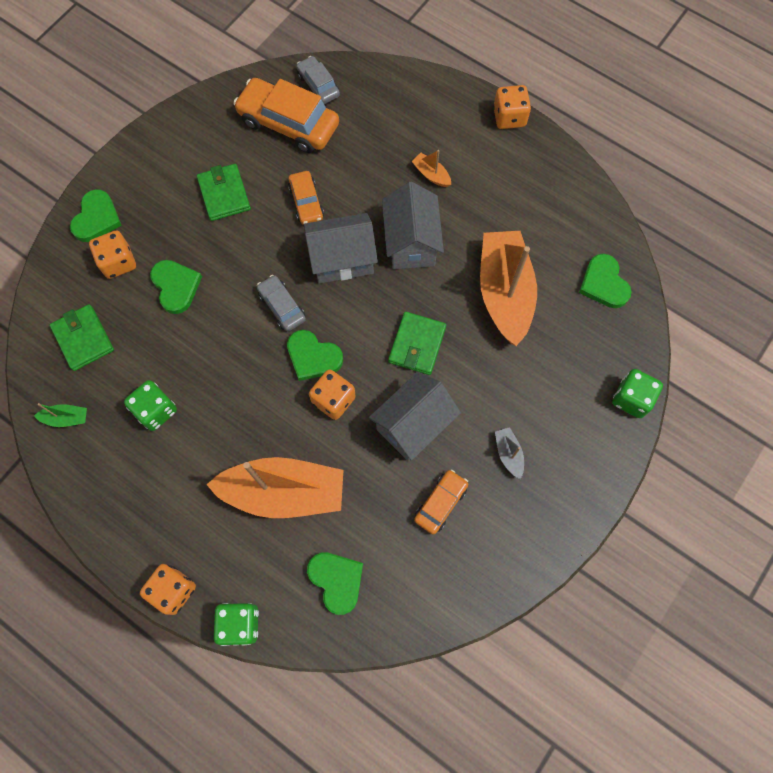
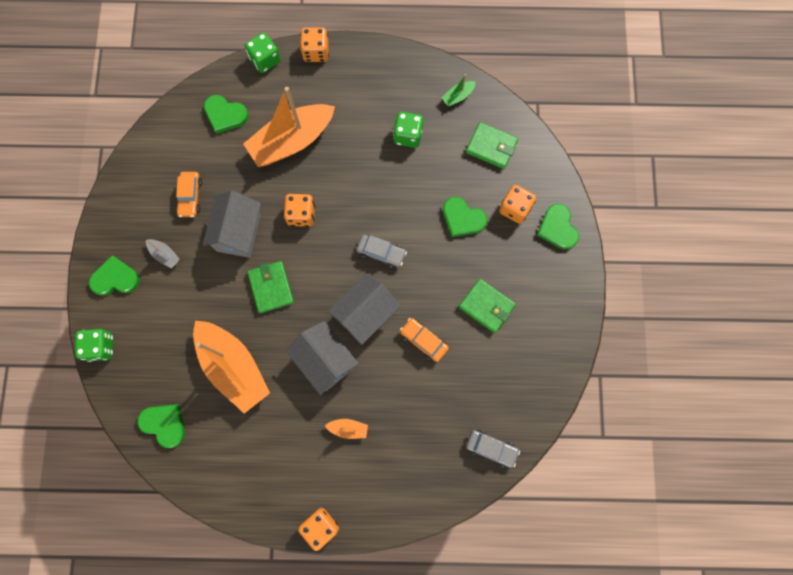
camera: 145 degrees right, 5 degrees up
(288, 123) = (487, 397): orange car -> none
(313, 357) = (335, 233): green heart -> green heart (115, 278)

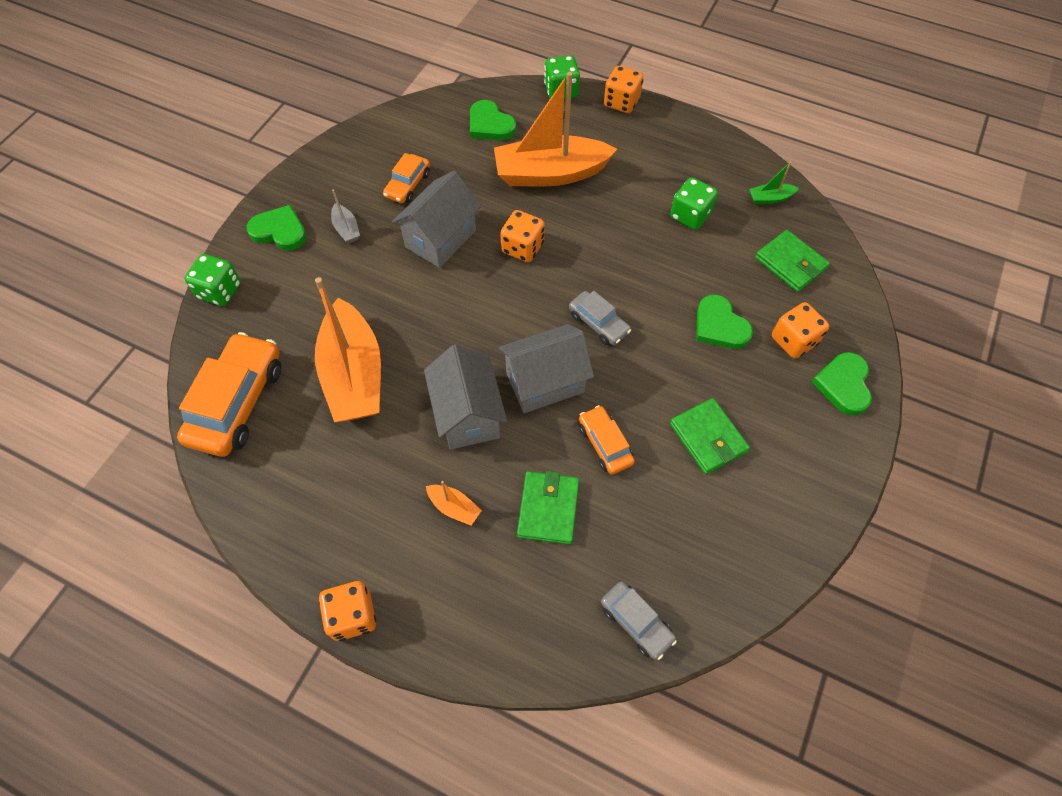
camera: 25 degrees right, 15 degrees down
(164, 424) = (237, 402): green heart -> orange car
(271, 287) = (446, 308): green wallet -> green wallet (548, 509)

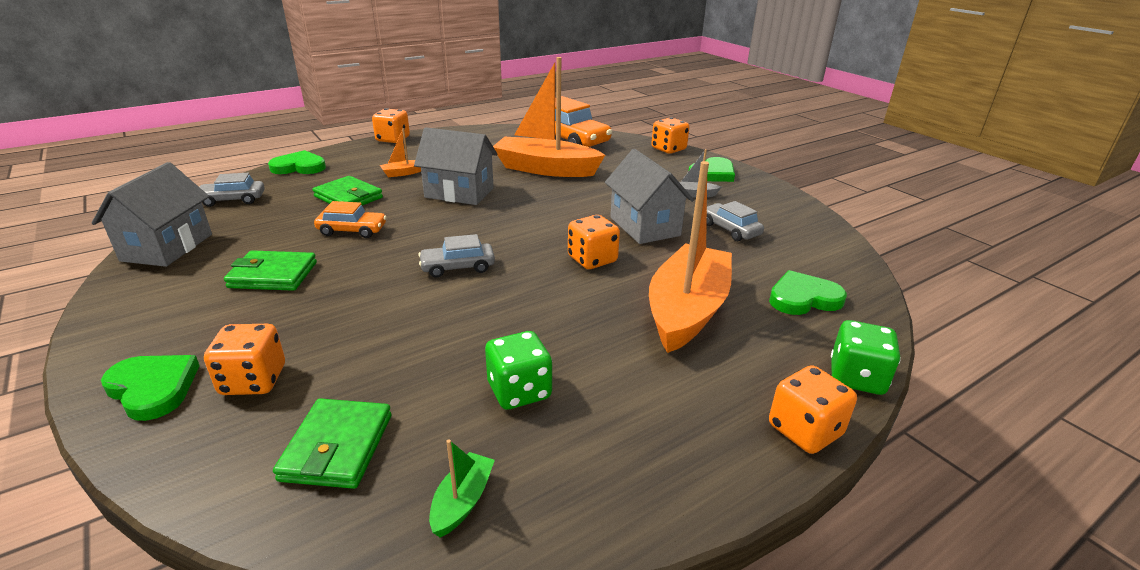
camera: 120 degrees right, 30 degrees down
(220, 291) = (668, 149): green dice -> orange dice
(408, 185) = (730, 229): orange car -> grey car
(545, 382) = (440, 225): grey house -> grey house (167, 247)
(720, 326) = (351, 335): green heart -> green heart (299, 167)
(790, 263) = (337, 447): green wallet -> green wallet turned 75 degrees counterclockwise

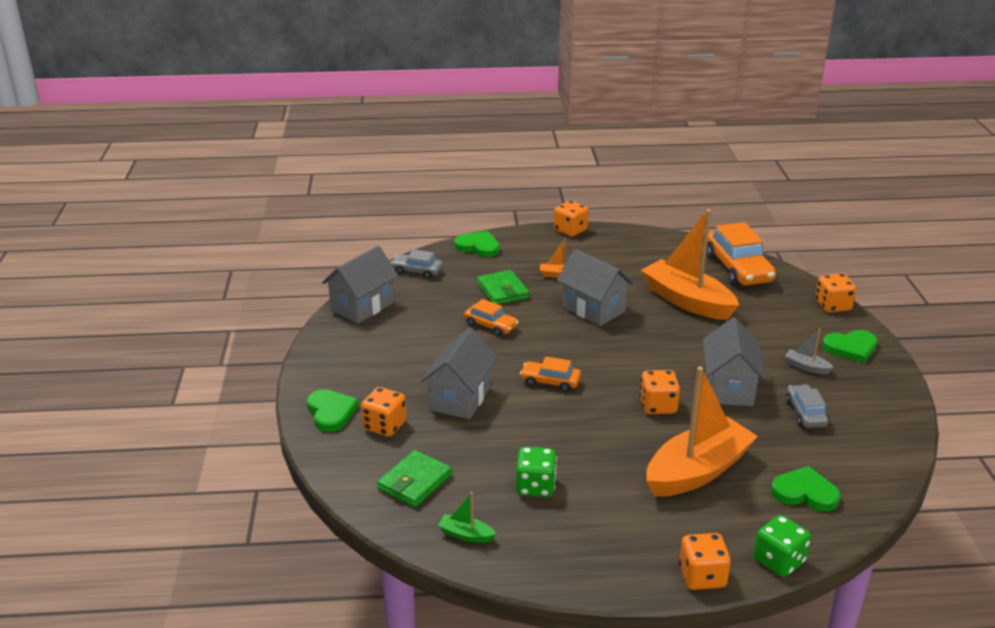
camera: 30 degrees right, 0 degrees up
(273, 275) = (421, 351): green wallet -> none
(353, 314) = (460, 398): none -> grey house
(458, 267) = (550, 382): grey car -> orange car
(462, 501) = (466, 535): green boat -> green boat turned 120 degrees counterclockwise

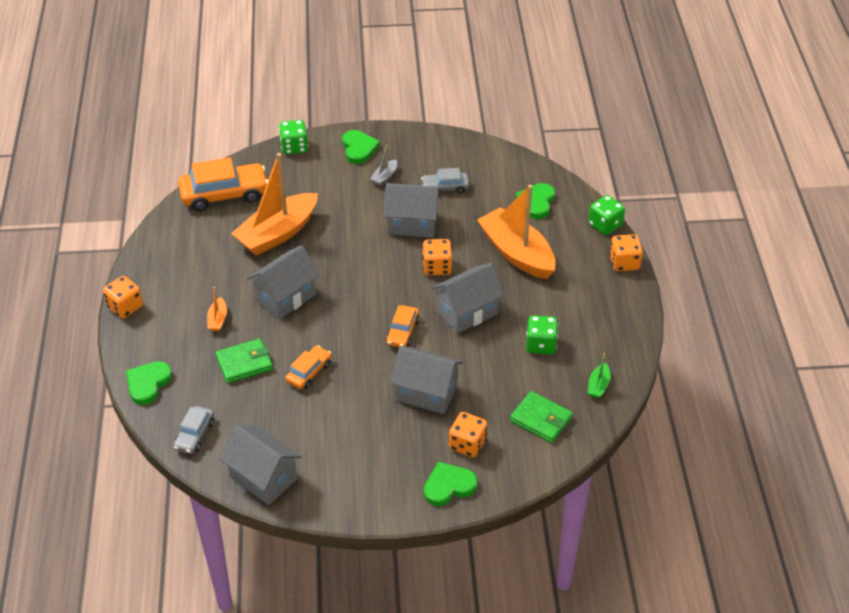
camera: 90 degrees left, 15 degrees up
(585, 428) = (467, 312): none -> grey house
(832, 306) = (294, 147): orange dice -> green dice

